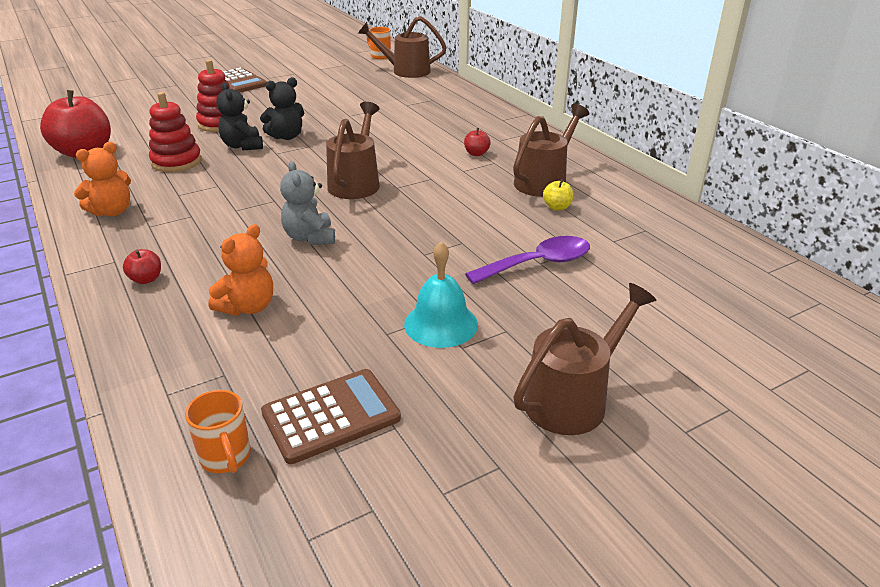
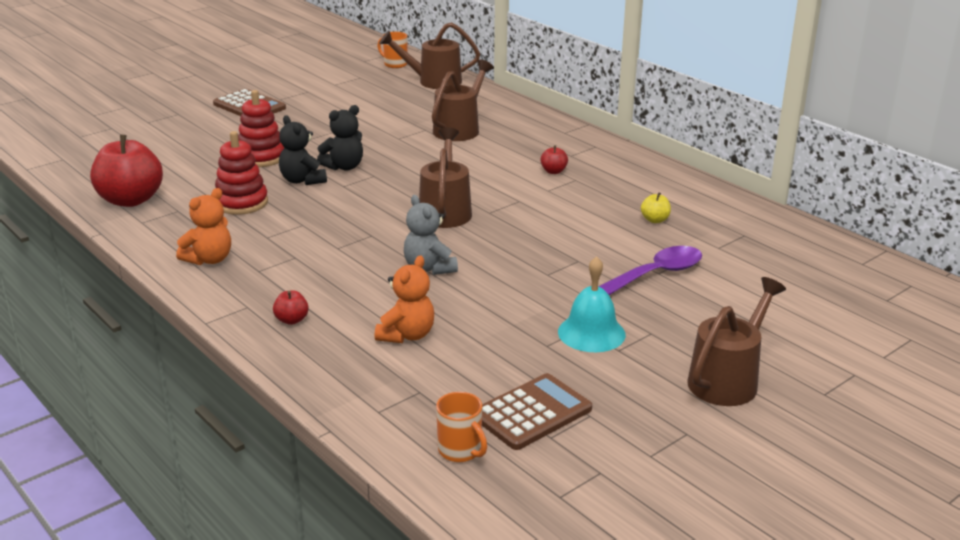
camera: 10 degrees left, 5 degrees down
(544, 181) = (633, 195): brown watering can -> brown watering can (460, 128)

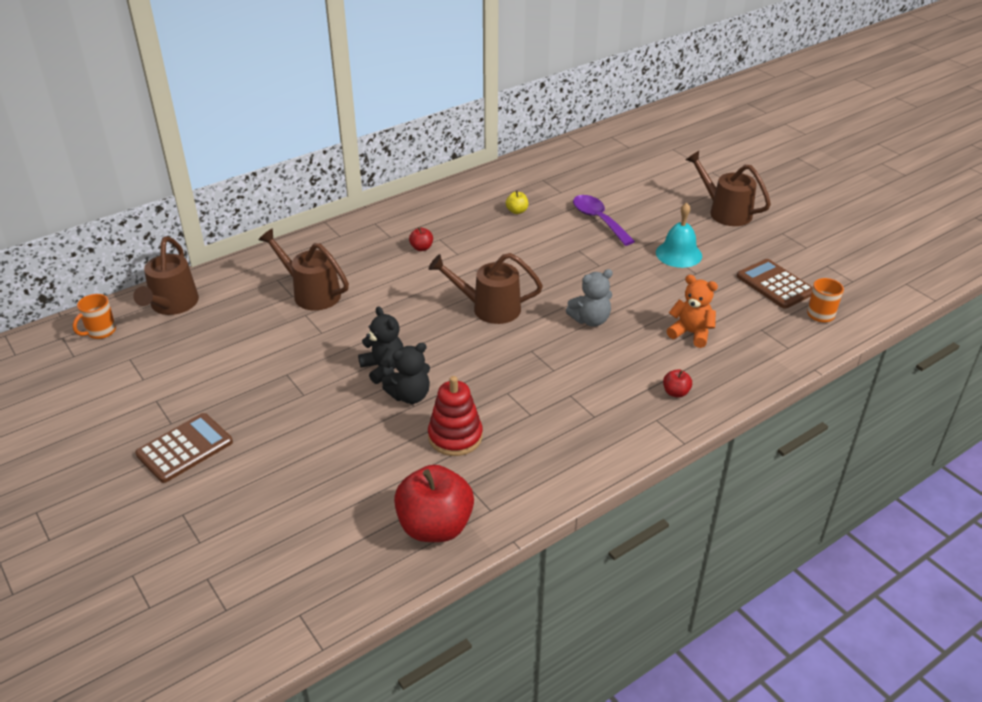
camera: 85 degrees left, 10 degrees up
(209, 259) = (573, 450): orange teddy bear -> none
(261, 157) = (343, 429): red stacking toy -> none

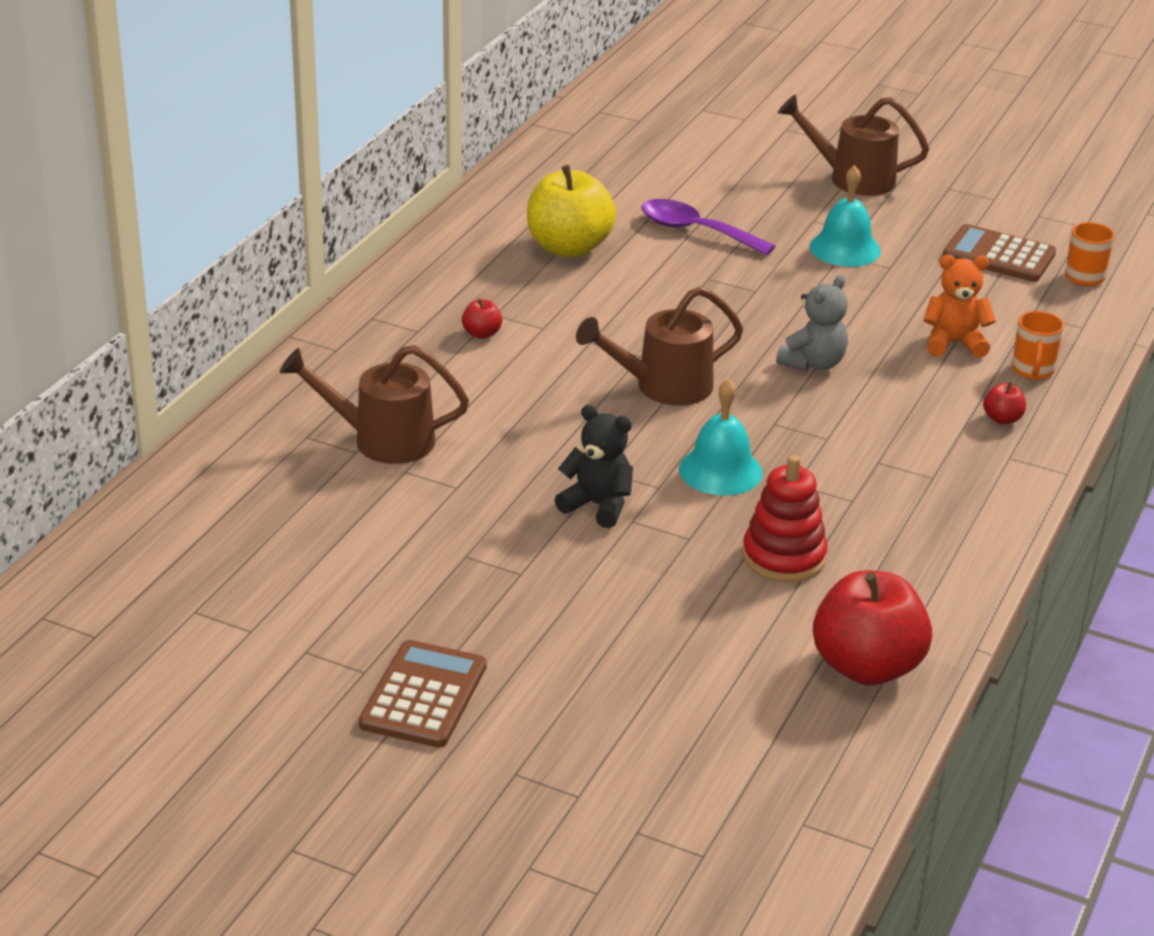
camera: 30 degrees left, 5 degrees down
(100, 332) = (99, 590): orange mug -> orange mug (1032, 370)
(172, 305) = (176, 520): brown watering can -> none
(410, 396) = (671, 528): black teddy bear -> none
(471, 370) = (720, 470): none -> turquoise bell
(517, 211) = (569, 248): yellow apple -> yellow apple, size x2.36

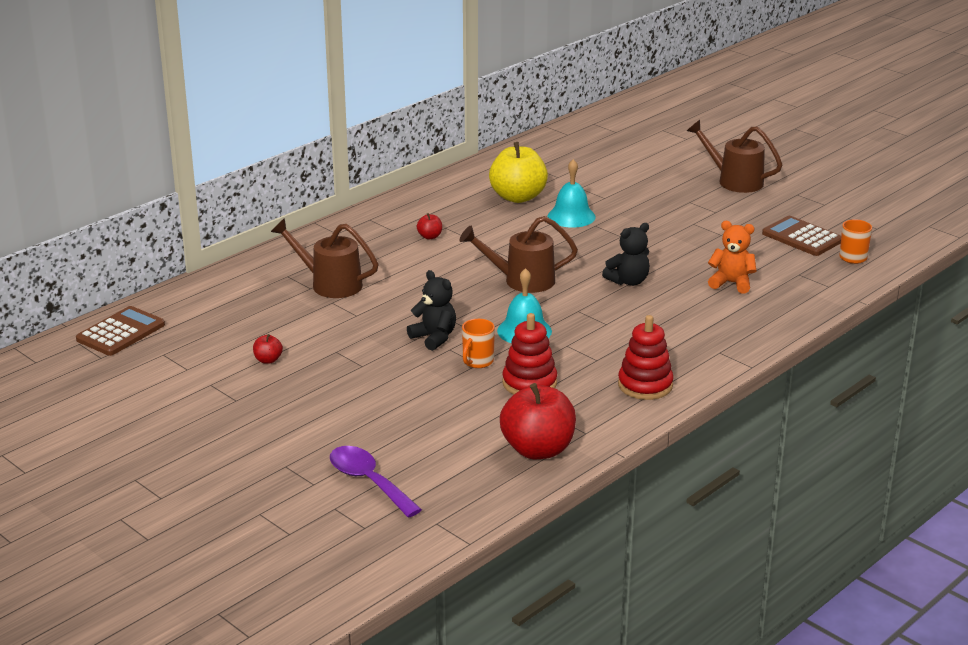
camera: 20 degrees right, 5 degrees down
(423, 695) = (261, 418): brown calculator -> brown calculator (121, 332)
(695, 231) = (606, 198): purple spoon -> purple spoon (368, 481)
(813, 363) = (628, 281): grey teddy bear -> black teddy bear
(845, 248) = (698, 220): turquoise bell -> turquoise bell (571, 216)
(945, 530) = (645, 385): none -> red stacking toy
(1002, 419) = (731, 330): red apple -> red apple (268, 360)
(1032, 370) = (774, 306): orange mug -> orange mug (477, 362)

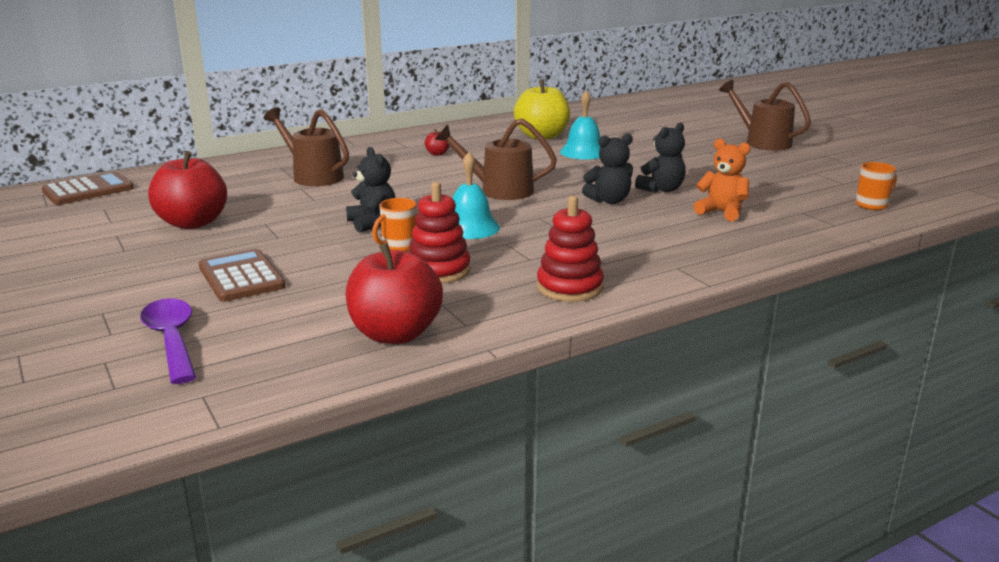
camera: 15 degrees right, 5 degrees down
(268, 360) = (193, 223): red apple -> red apple, size x2.36
(668, 260) = (661, 189): none -> black teddy bear
(802, 237) = (817, 185): brown calculator -> brown calculator (241, 277)

